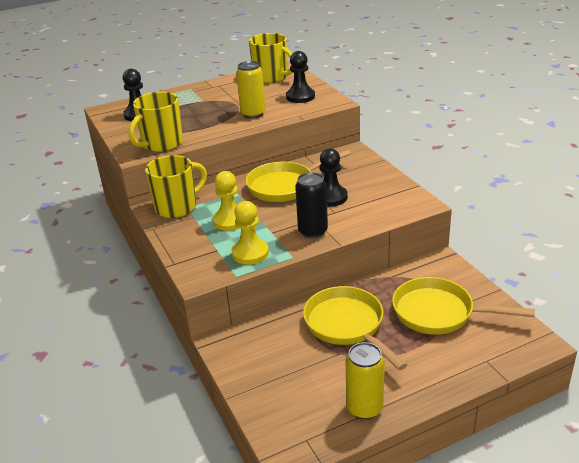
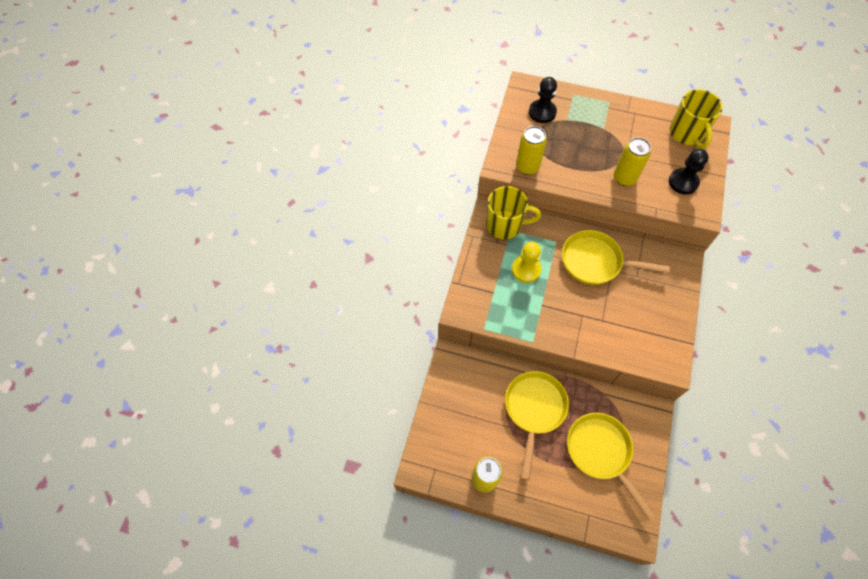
camera: 40 degrees right, 30 degrees up
(161, 144) = (527, 167): yellow mug -> yellow can
(250, 253) = (510, 314): yellow pawn -> none
(313, 231) = (569, 327): black can -> none
(331, 197) = (615, 302): black pawn -> none

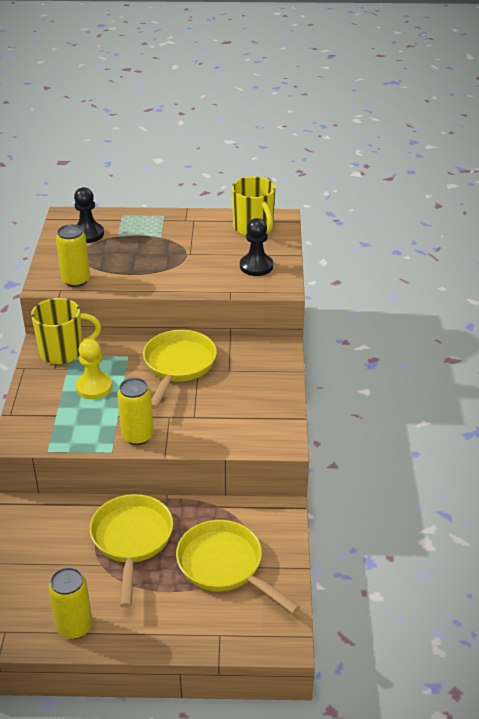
camera: 15 degrees left, 25 degrees down
(596, 262) = (178, 366): yellow pan -> yellow pan turned 105 degrees clockwise
(624, 178) = (190, 273): yellow can -> yellow can (137, 436)

